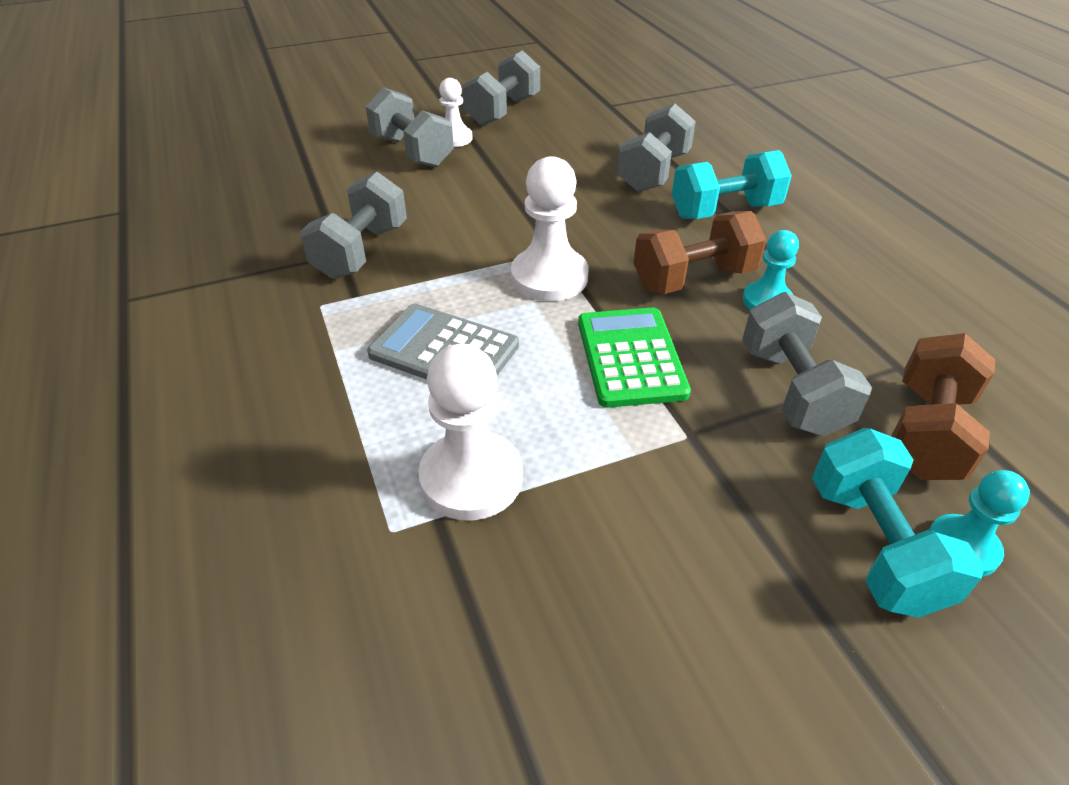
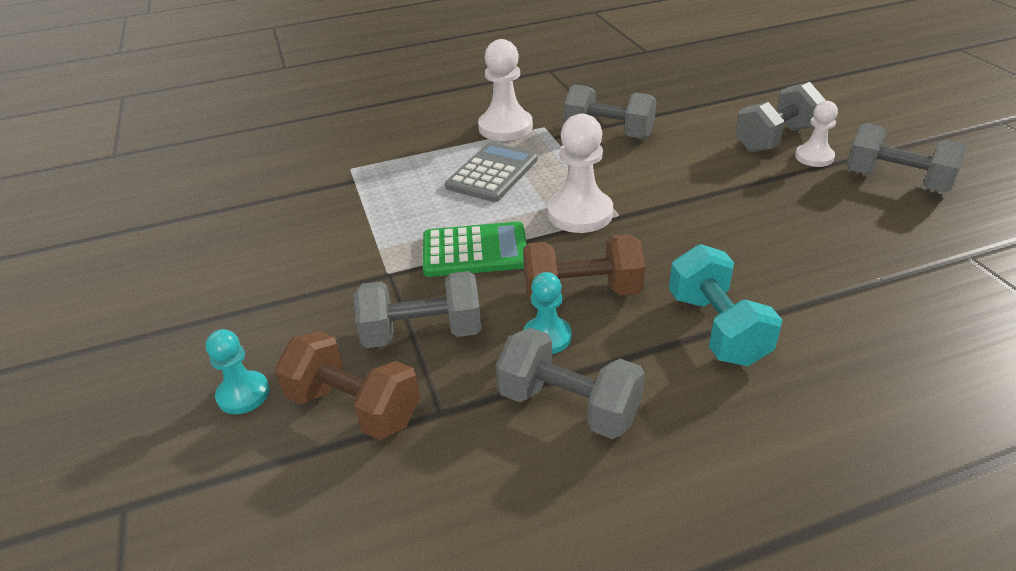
camera: 95 degrees right, 5 degrees down
(471, 478) = (377, 189): white pawn -> white pawn (505, 127)
(653, 172) = (792, 281): grey dumbbell -> grey dumbbell (569, 405)
(694, 279) = (582, 293): brown dumbbell -> brown dumbbell turned 75 degrees counterclockwise
(874, 546) = (264, 347): turquoise dumbbell -> none

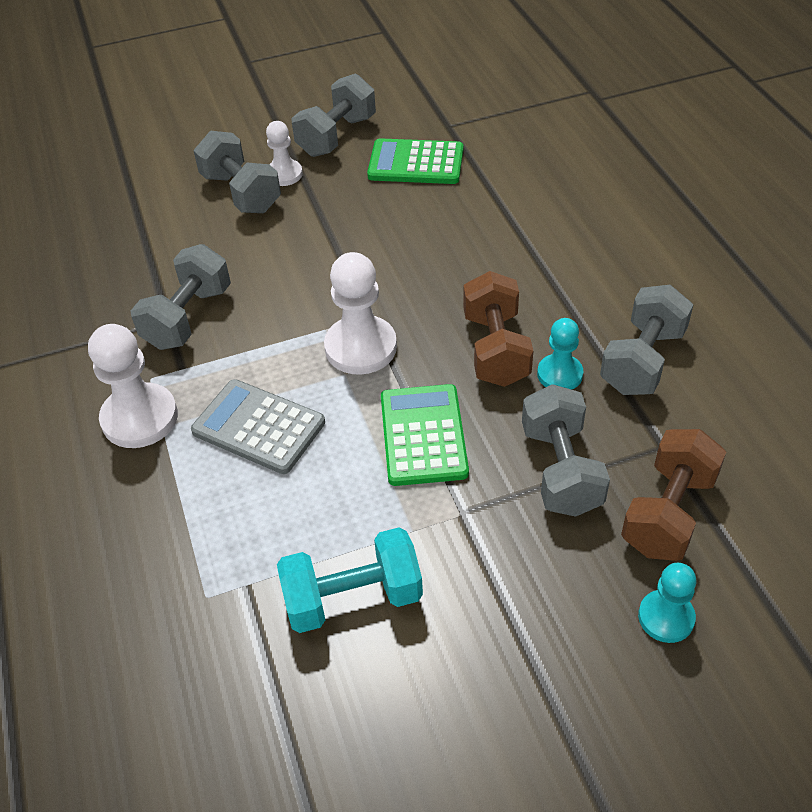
camera: 90 degrees left, 10 degrees up
(717, 328) = (542, 267): turquoise dumbbell -> turquoise dumbbell (353, 598)
(875, 233) = (416, 163): none -> green calculator

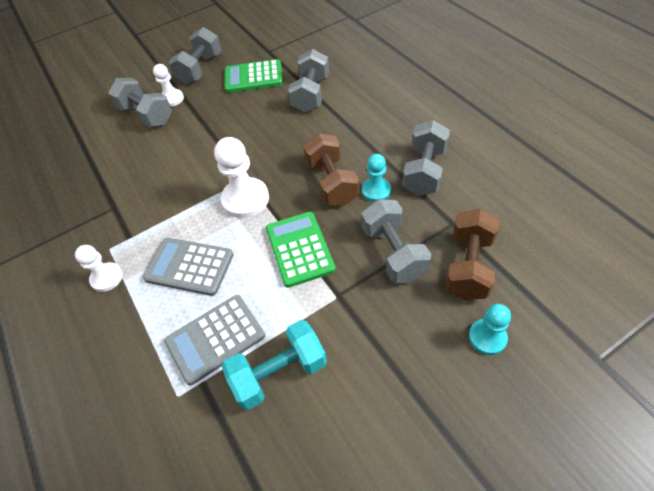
camera: 10 degrees left, 5 degrees up
(140, 418) = (107, 278): white pawn -> white pawn, size x0.61
(188, 317) = (127, 202): grey dumbbell -> grey dumbbell (311, 95)
(274, 533) = (215, 339): none -> grey calculator

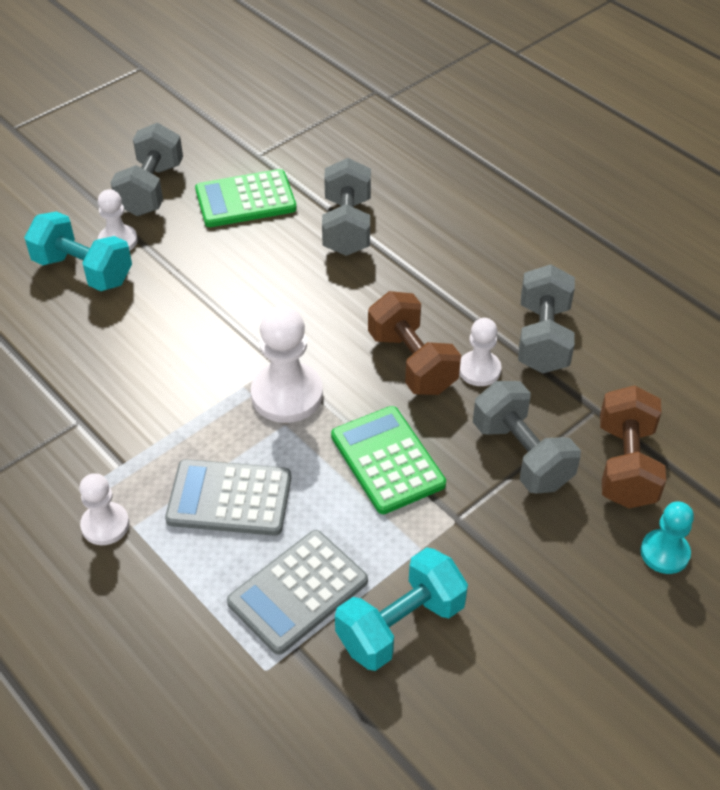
camera: 15 degrees left, 5 degrees down
(146, 115) = (83, 271): grey dumbbell -> turquoise dumbbell
(376, 191) = (479, 370): turquoise pawn -> white pawn

